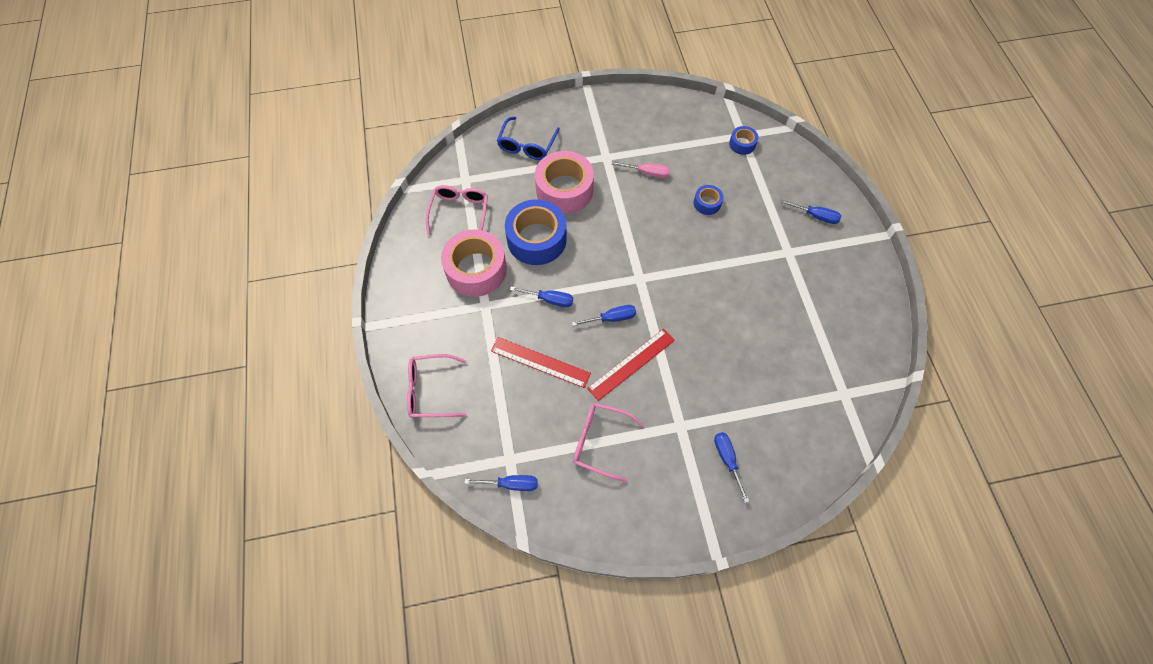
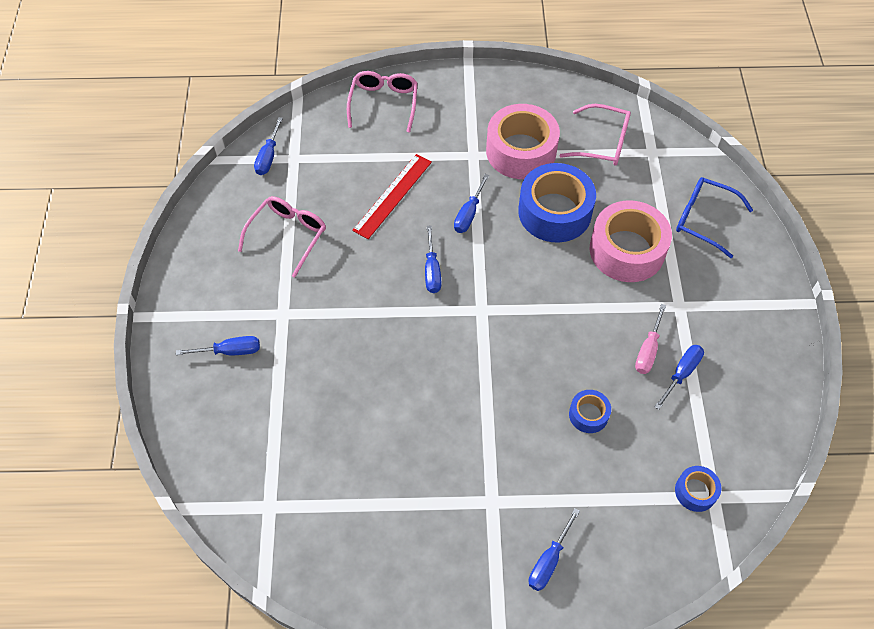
camera: 100 degrees right, 5 degrees down
(631, 364) = (369, 280): red ruler -> none
(660, 154) = (681, 374): none -> blue screwdriver

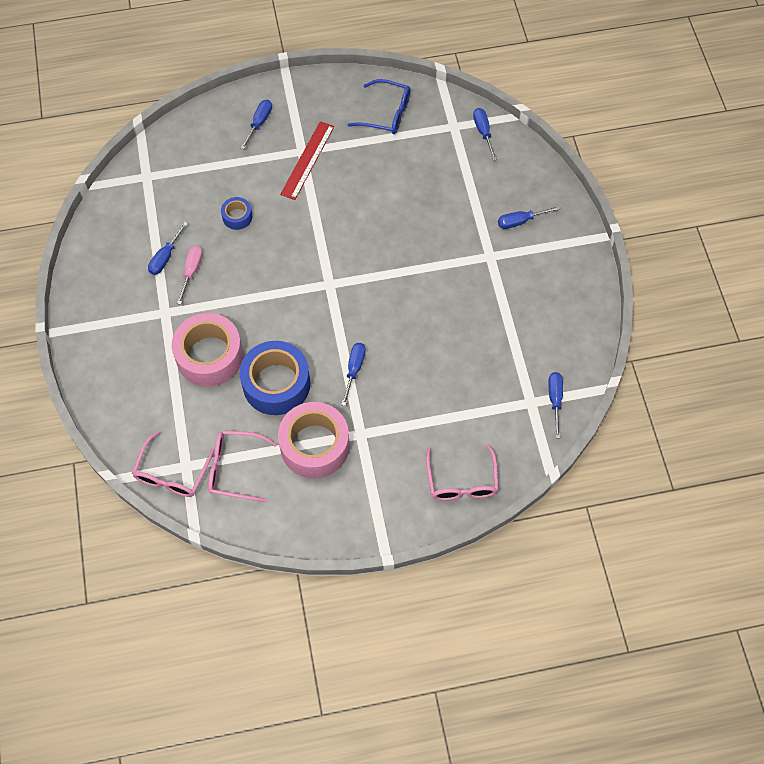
camera: 170 degrees right, 5 degrees up
(288, 235) = (509, 323): pink glasses -> pink glasses (172, 473)
(393, 196) = (427, 377): red ruler -> red ruler (307, 160)
(432, 270) = (377, 311): blue screwdriver -> blue screwdriver (483, 132)
(695, 491) = (159, 177): blue tape -> none
(703, 219) = (139, 398): blue glasses -> blue glasses (386, 114)

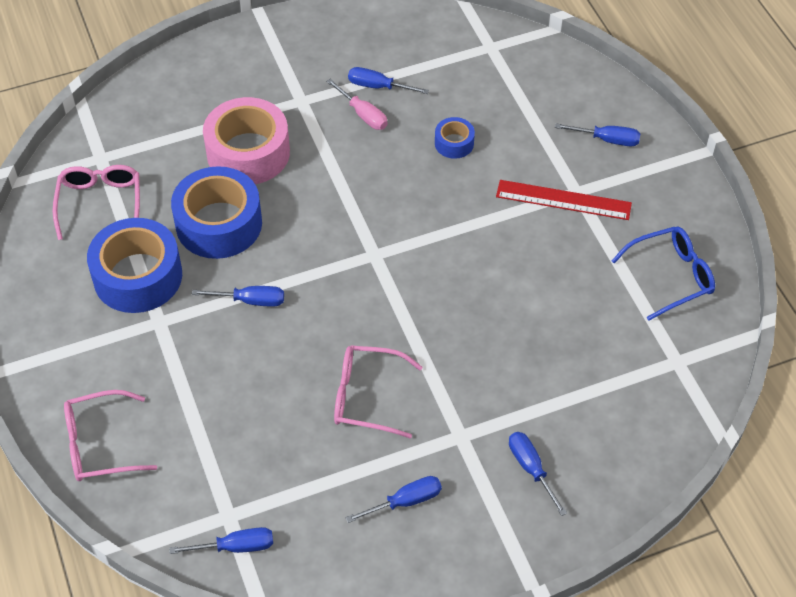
camera: 80 degrees right, 10 degrees down
(172, 473) = (90, 147): pink glasses -> pink glasses (366, 397)
(191, 272) = (363, 114): pink screwdriver -> pink screwdriver turned 45 degrees clockwise
(314, 445) = (138, 276): pink tape -> blue tape
(386, 114) = (671, 276): blue glasses -> blue glasses turned 120 degrees counterclockwise
(483, 132) = (678, 401): blue screwdriver -> blue screwdriver (405, 502)

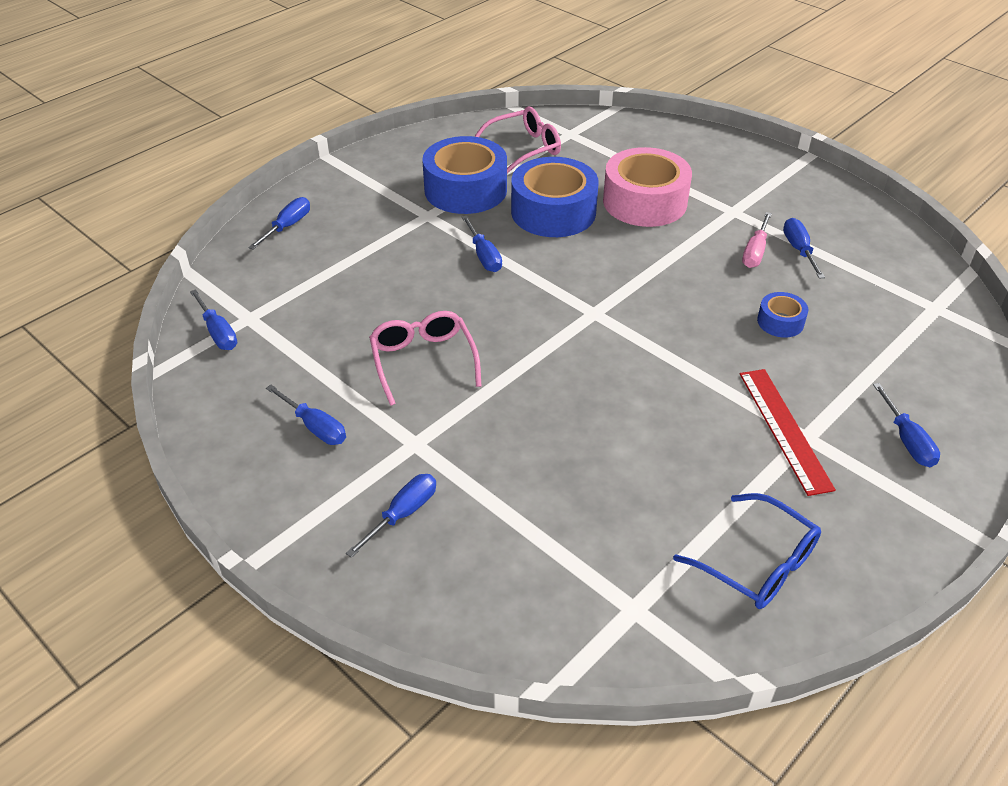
camera: 65 degrees right, 10 degrees down
(100, 444) = (287, 226): pink glasses -> blue screwdriver

